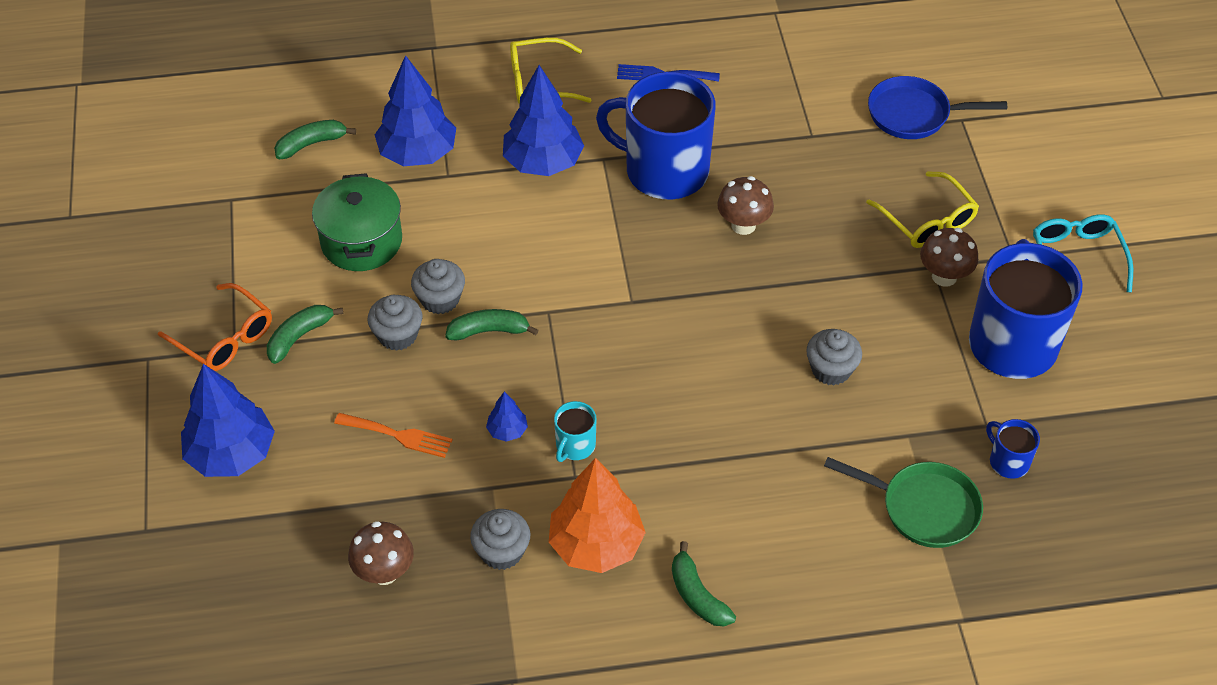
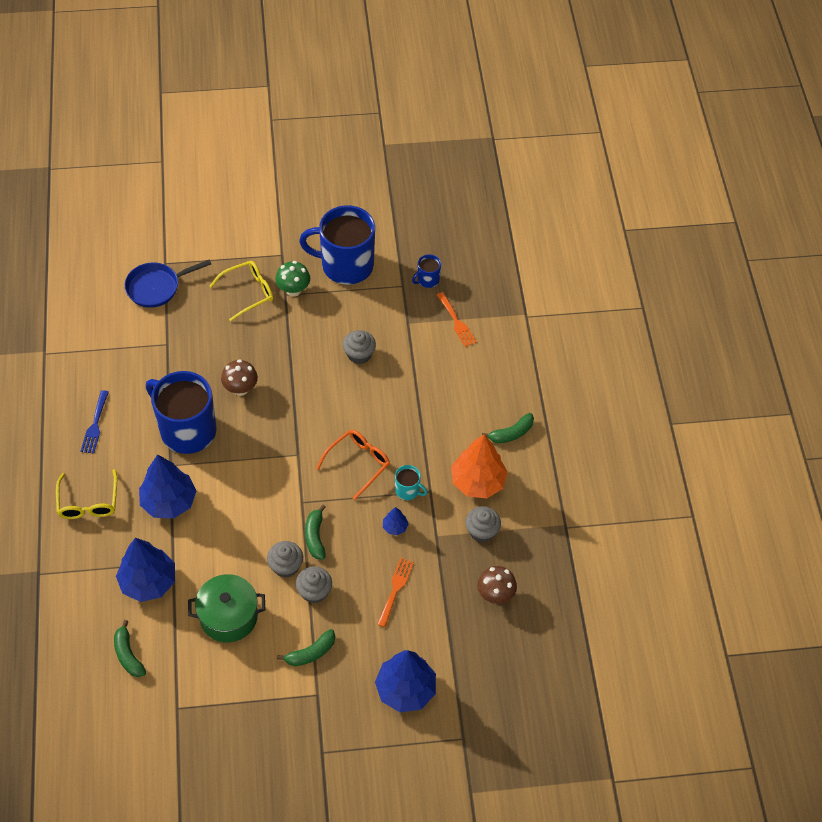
camera: 90 degrees left, 5 degrees up
(224, 337) = (307, 702): orange glasses -> orange glasses (358, 464)
(299, 336) = (311, 653): green banana -> green banana turned 75 degrees counterclockwise
(664, 170) = (187, 430): blue mug -> blue mug turned 105 degrees clockwise
(914, 114) = (156, 287): blue pan -> blue pan turned 60 degrees clockwise
(923, 508) = (456, 322): green pan -> orange fork
(944, 276) = (293, 290): brown mushroom -> green mushroom
(1077, 258) = (286, 225): turquoise glasses -> none

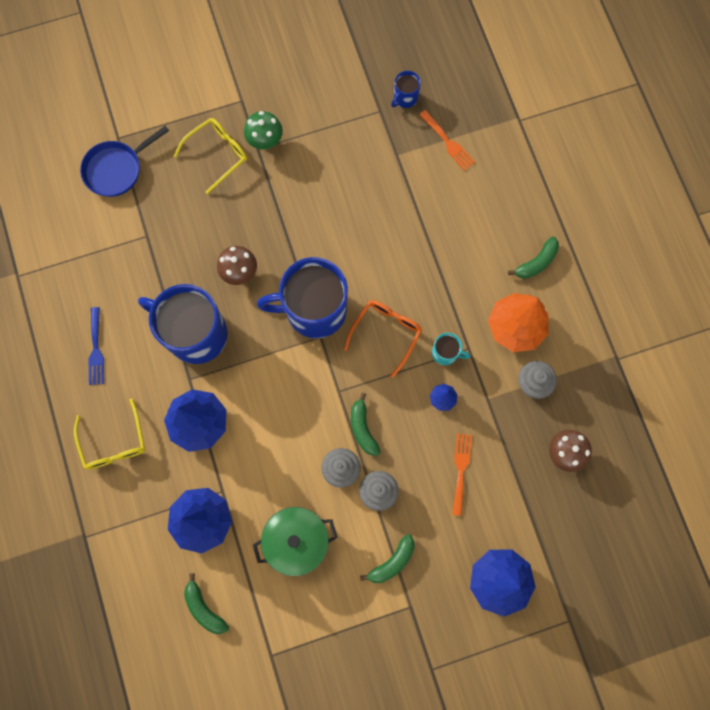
camera: 10 degrees left, 20 degrees up
(345, 265) = (313, 99): blue mug -> blue mug (314, 310)
(359, 354) = (355, 204): grey cupcake -> none

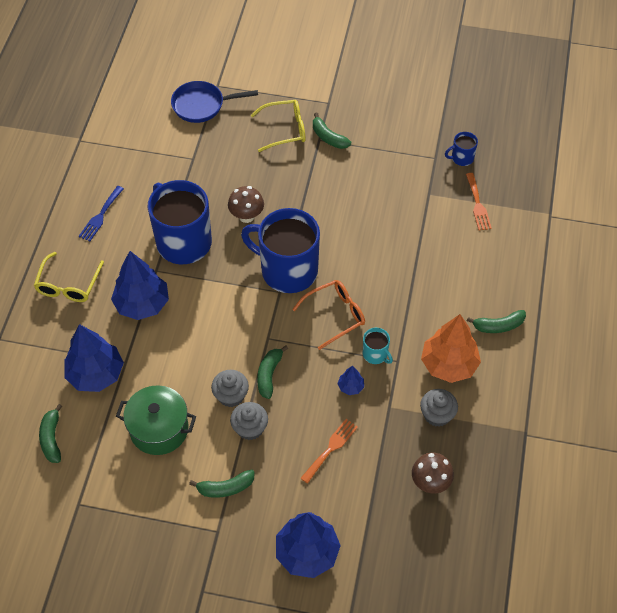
camera: 30 degrees right, 20 degrees down
(265, 141) = (328, 137): green mushroom -> green banana

